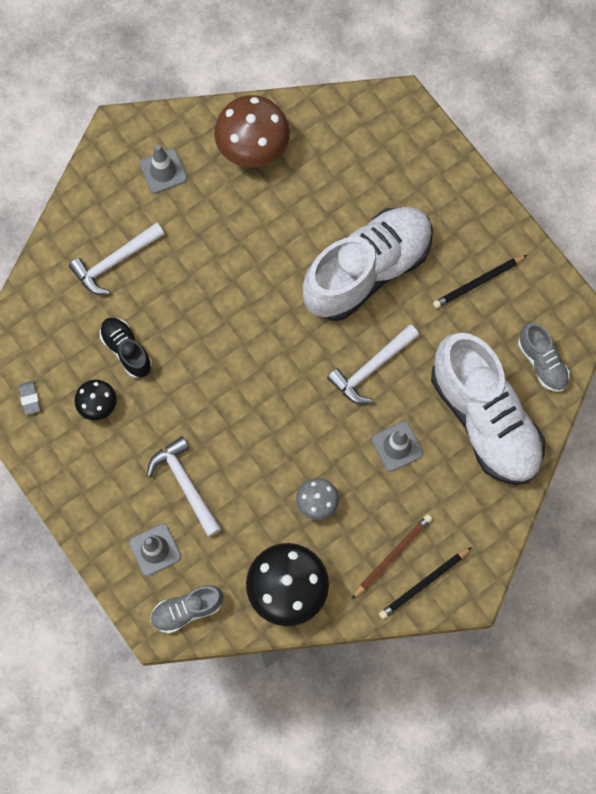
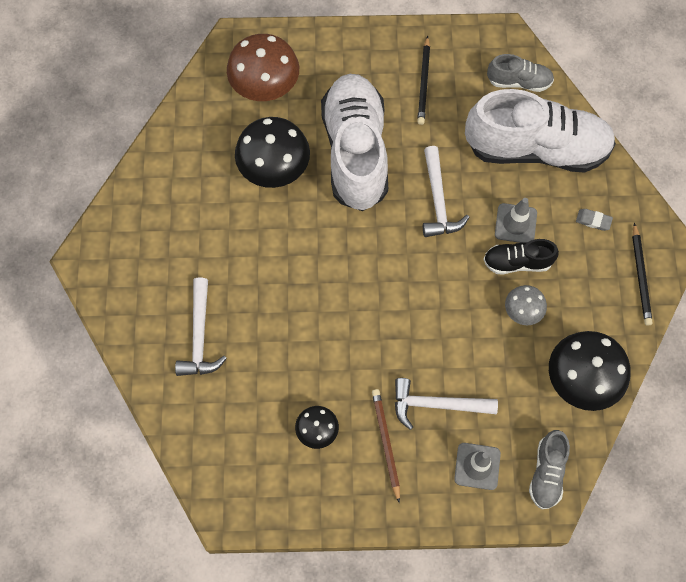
camera: 55 degrees left, 5 degrees down
(30, 398) = (269, 486): grey eraser -> grey eraser (593, 221)
(127, 350) = (285, 377): black shoe -> black shoe (517, 262)
(163, 171) = (150, 247): grey traffic cone -> none
(253, 149) = (187, 168): brown mushroom -> brown mushroom (265, 89)
(301, 218) = (274, 171): none -> black mushroom
(392, 556) = (603, 284): brown pencil -> brown pencil (386, 443)

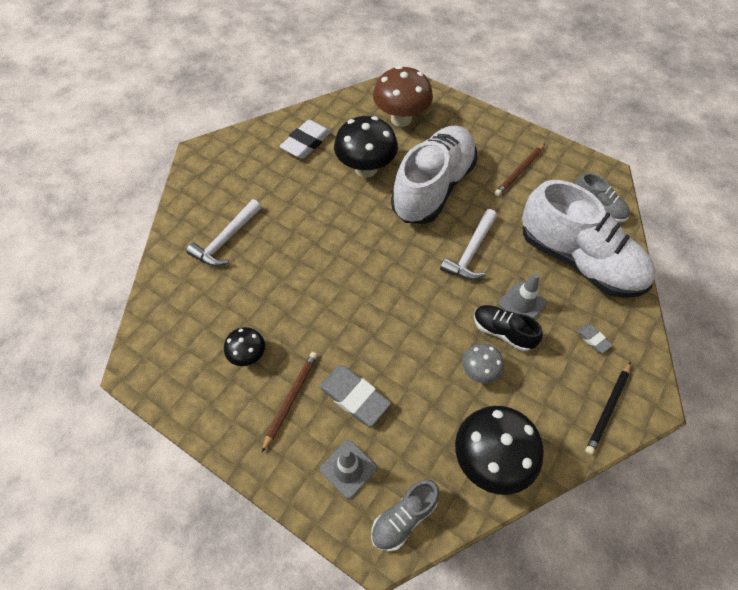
camera: 35 degrees right, 10 degrees down
(189, 177) = (306, 142): none -> white eraser
(423, 82) = (519, 171): black pencil -> brown pencil
(437, 404) = (354, 397): white hammer -> grey eraser

